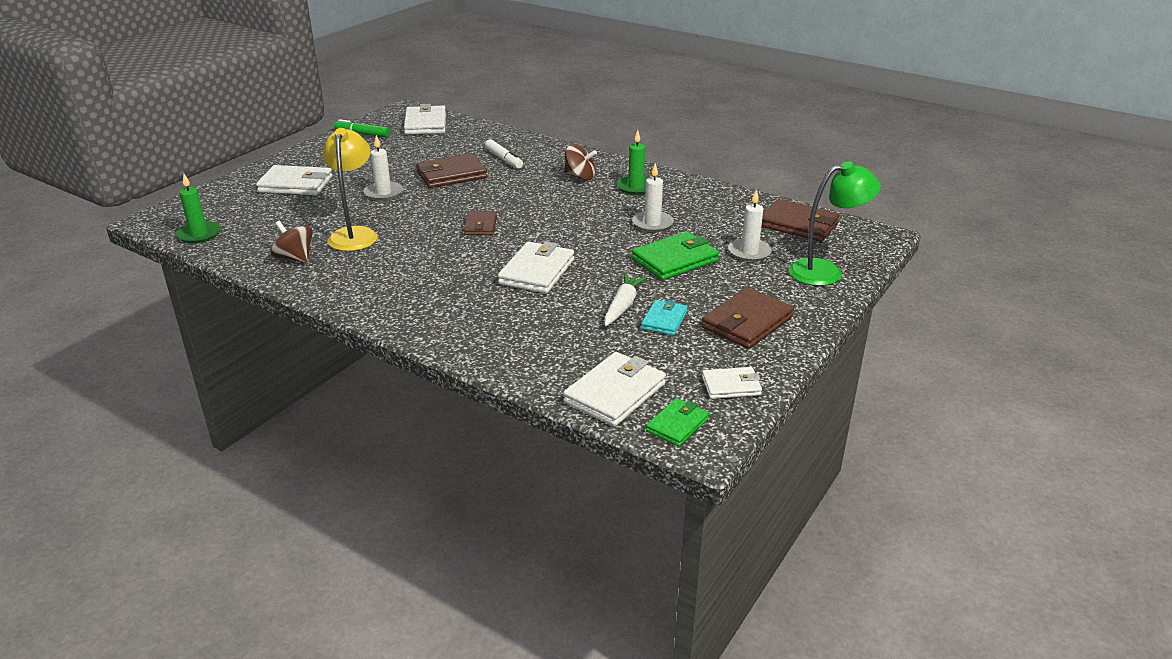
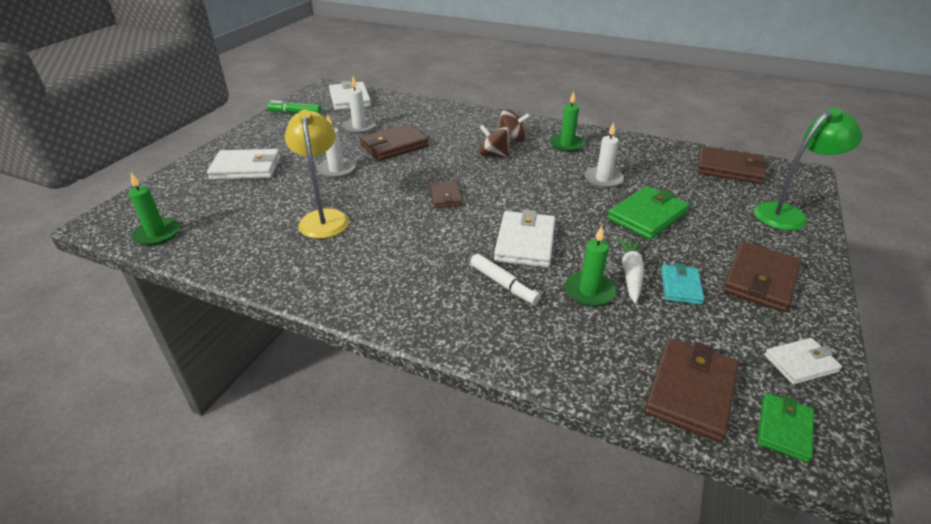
camera: 10 degrees left, 5 degrees up
(295, 258) = (269, 252): brown spinning top -> brown spinning top (494, 155)
(504, 159) = (435, 127): white marker -> white marker (503, 284)
(574, 315) = (589, 291): none -> green candle
(615, 393) = (690, 391): white wallet -> brown wallet
(749, 252) = (707, 201): white candle -> white candle (359, 127)

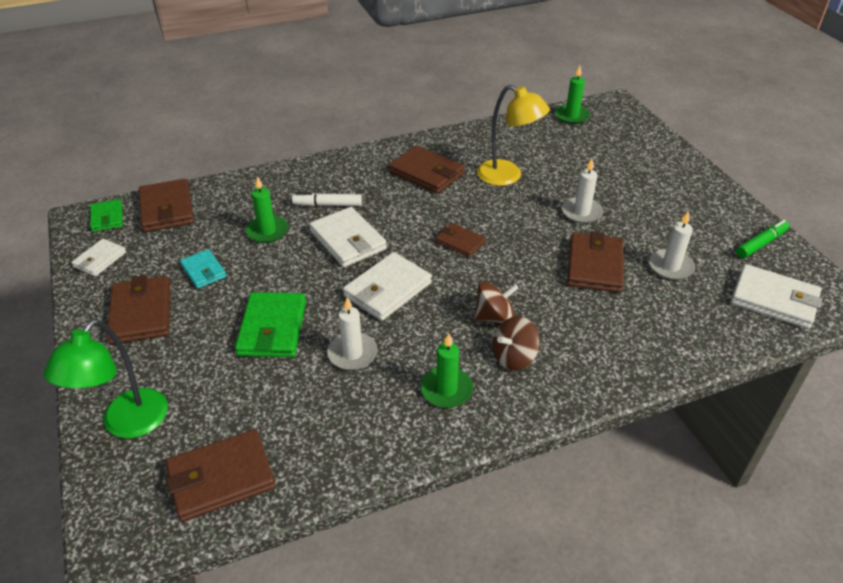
camera: 135 degrees right, 5 degrees up
(246, 168) = (640, 173): white wallet -> white wallet (388, 289)
(374, 260) = (427, 173): none -> brown wallet
(630, 273) = (248, 260): white carrot -> none

